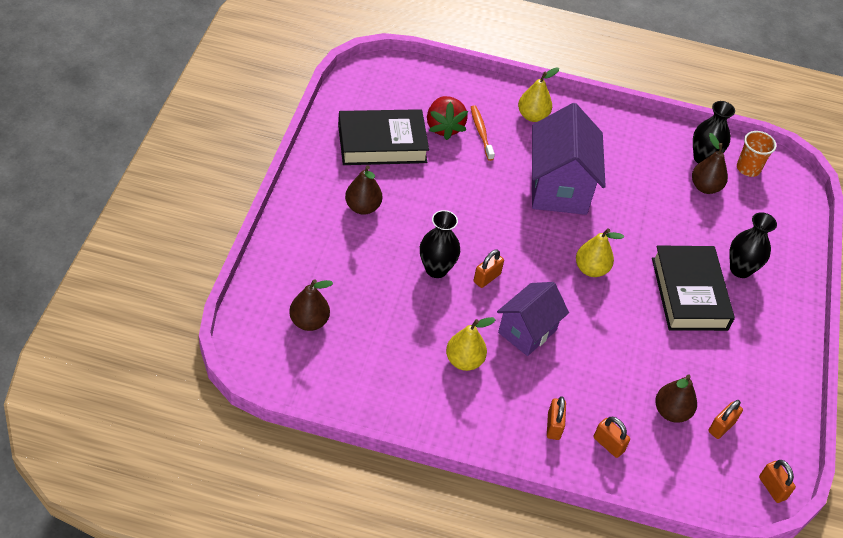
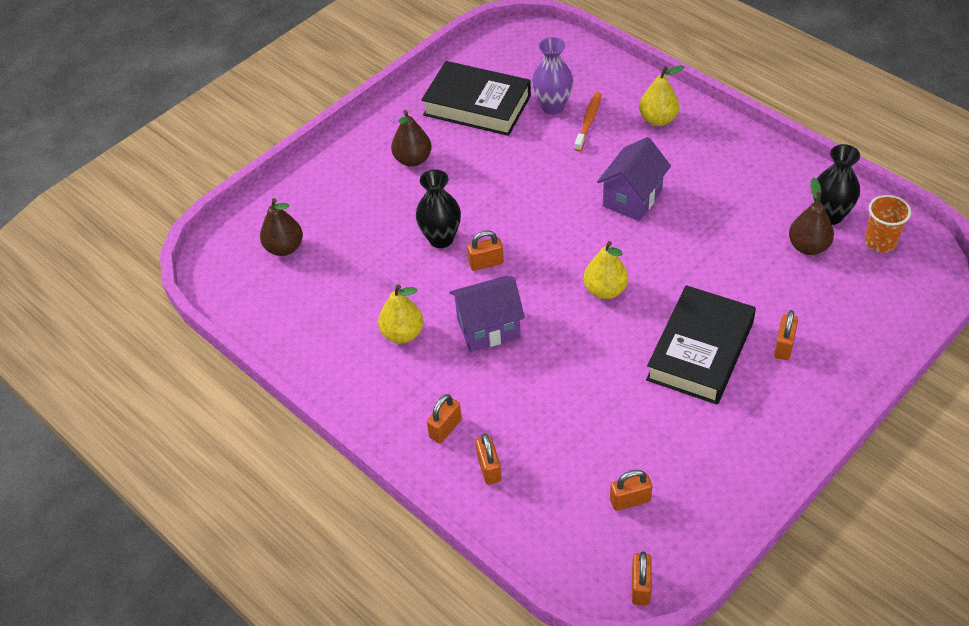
camera: 40 degrees right, 0 degrees up
(444, 127) = (552, 106): red strawberry -> purple vase
(559, 187) = (632, 198): purple house -> purple house, size x0.64
(671, 412) = (584, 463): brown pear -> none
(740, 269) = (784, 346): black vase -> orange padlock

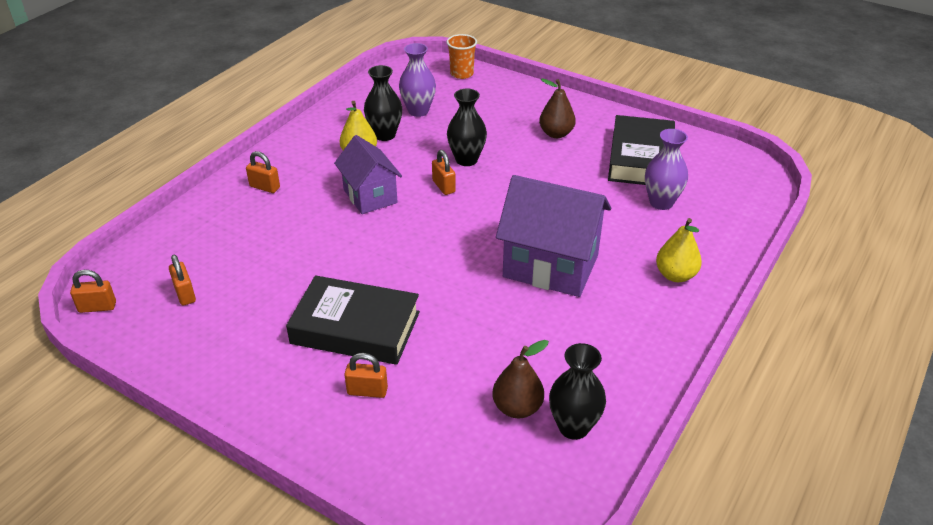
camera: 75 degrees right, 10 degrees down
(284, 248) = (439, 90): brown pear -> none
(325, 272) = (418, 111): none -> purple vase
(367, 307) = (385, 135): none -> black vase
(489, 468) = (224, 213): orange padlock -> none
(588, 121) = (650, 227): orange toothbrush -> none
(605, 290) = (424, 258): yellow pear -> none
(632, 198) = (550, 266): purple house -> purple house, size x1.56
(880, 242) = (541, 477): orange cup -> orange cup (461, 74)

